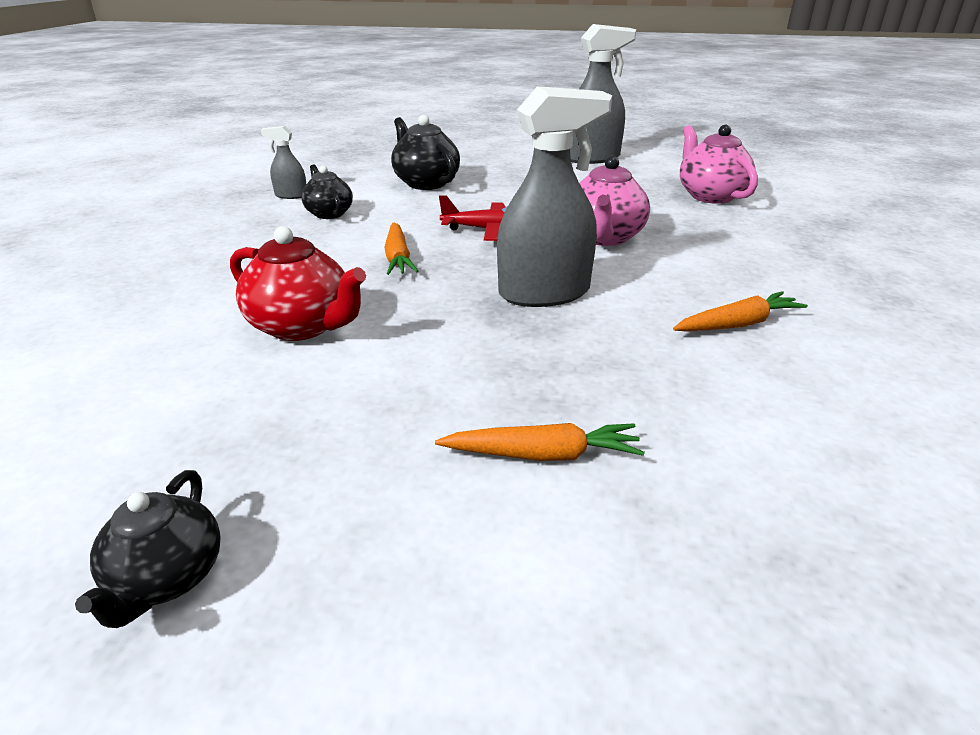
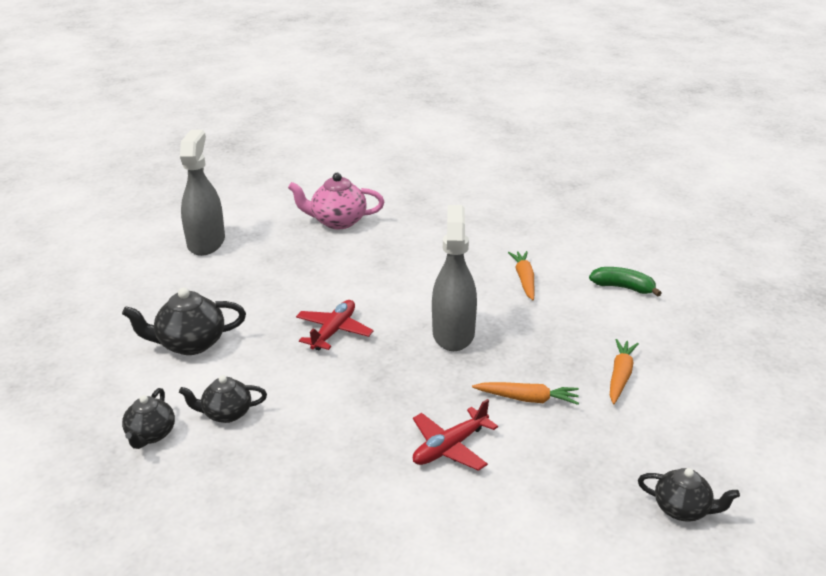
camera: 70 degrees left, 0 degrees up
(291, 195) = (151, 435): grey spray bottle -> black teapot
(303, 326) = (449, 447): red teapot -> red plane
(398, 258) = (357, 387): orange carrot -> orange carrot (527, 399)
(604, 238) = (381, 287): pink teapot -> none
(842, 428) = (623, 287): none -> green banana

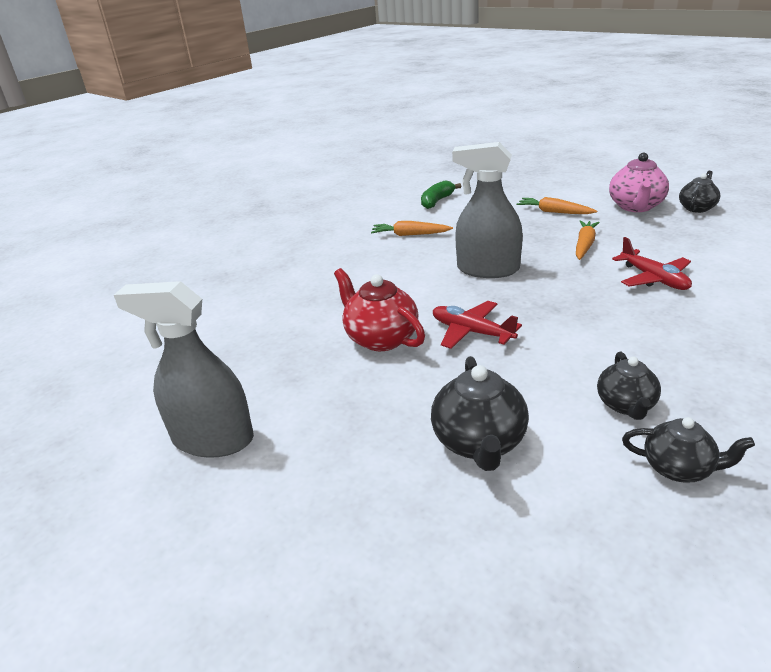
camera: 75 degrees left, 0 degrees up
(322, 287) = (380, 338): none -> red teapot
(337, 221) = (235, 326): pink teapot -> pink teapot (636, 207)

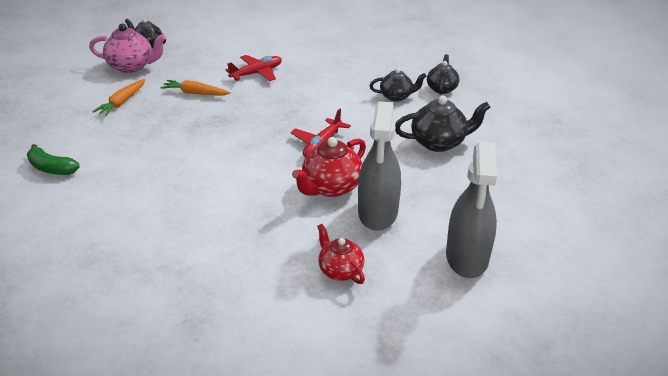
camera: 100 degrees left, 5 degrees up
(241, 344) = (340, 270): none -> red teapot
(410, 235) = (135, 183): orange carrot -> none
(487, 269) = (225, 138): grey spray bottle -> grey spray bottle (378, 212)

